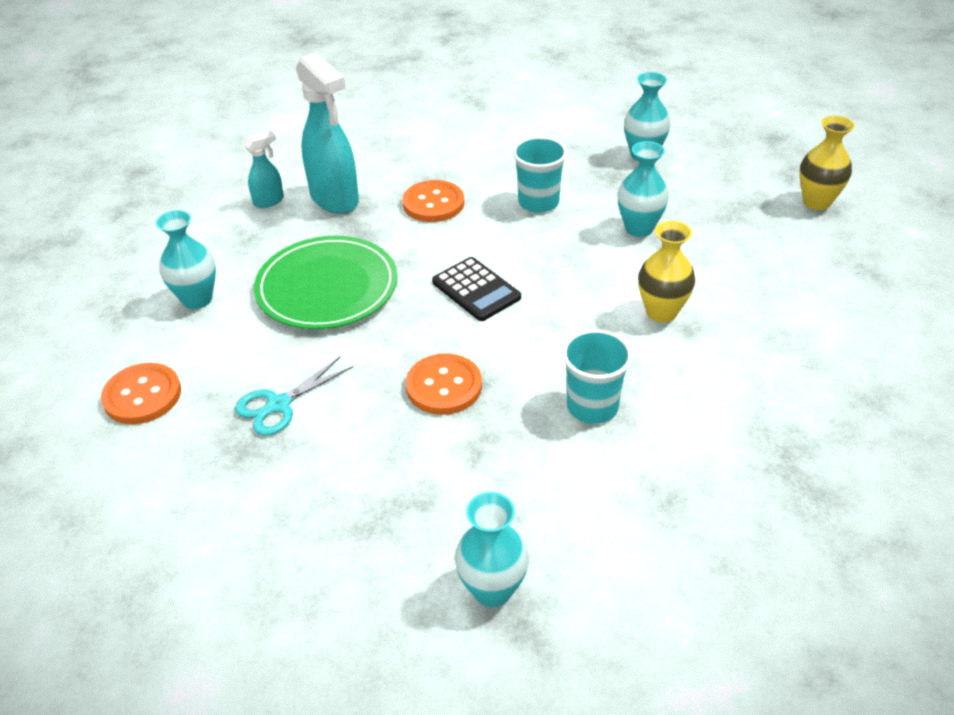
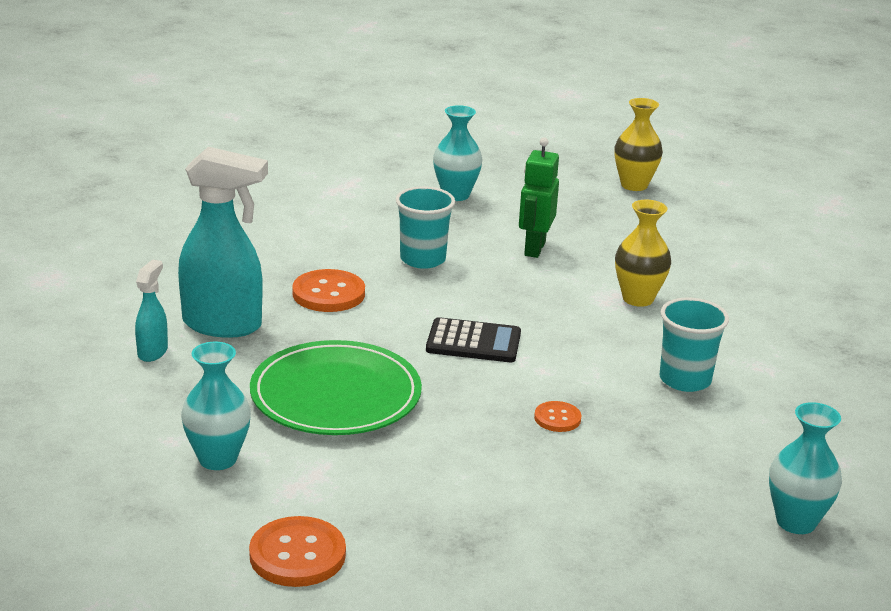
camera: 45 degrees left, 15 degrees down
(279, 405) = (442, 497): turquoise scissors -> none
(444, 386) = (557, 418): orange button -> orange button, size x0.57
(639, 228) = (534, 249): turquoise vase -> green robot

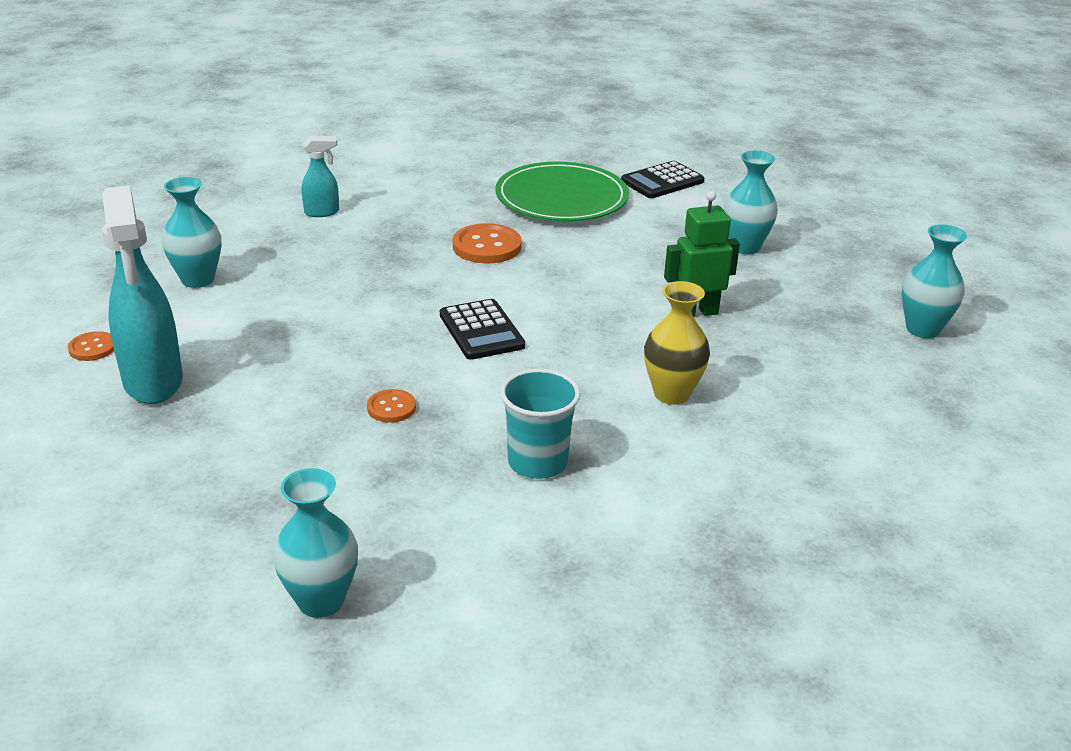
camera: 60 degrees right, 5 degrees up
(223, 325) = (388, 223): turquoise spray bottle -> turquoise spray bottle (153, 382)
(297, 555) = (92, 348): orange button -> orange button, size x0.57
(304, 182) = (662, 181): none -> black calculator
(335, 395) = (330, 296): green plate -> green plate (561, 198)
(422, 259) = (599, 267): turquoise cup -> none
(634, 185) = (922, 329): yellow vase -> turquoise vase

